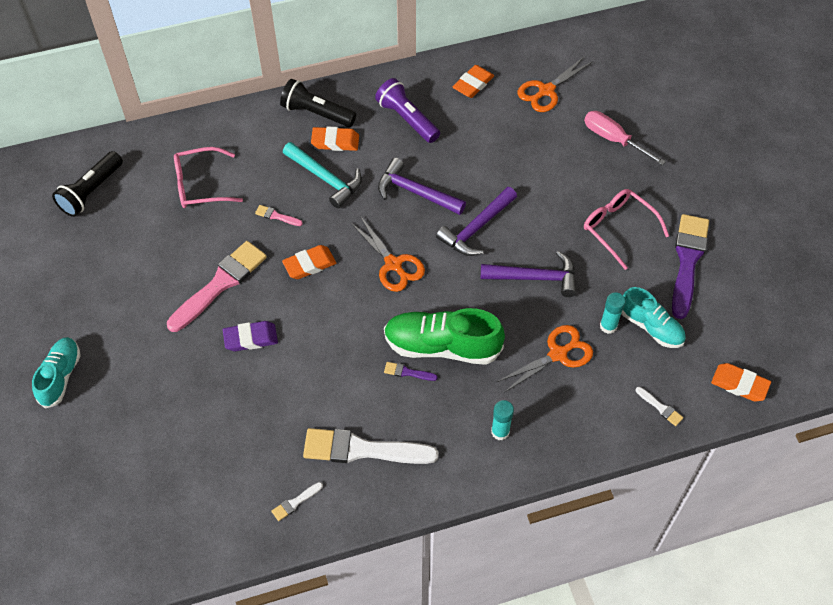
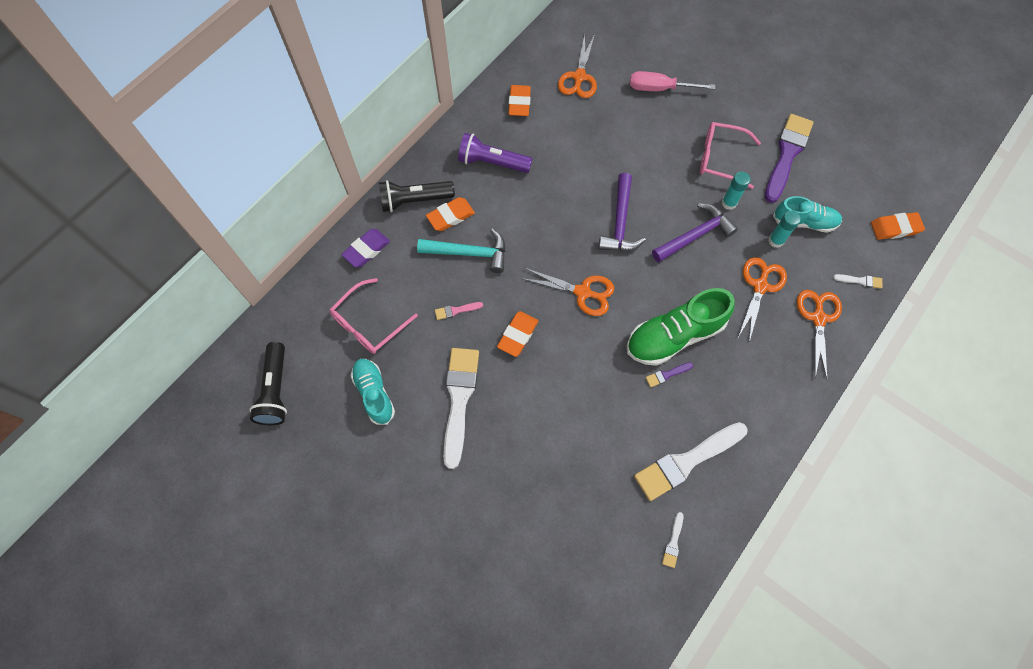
camera: 35 degrees left, 10 degrees up
(60, 376) = (391, 575): turquoise shoe -> turquoise shoe (374, 393)
(220, 284) = (459, 399): pink brush -> white brush
(250, 338) = (523, 430): purple eraser -> purple eraser (366, 250)
(415, 192) = (550, 221): purple hammer -> none
(500, 432) = (771, 376): turquoise glue stick -> turquoise glue stick (729, 203)
(589, 413) = (818, 318): none -> orange scissors
(687, 261) = (787, 154): purple brush -> purple brush turned 45 degrees clockwise

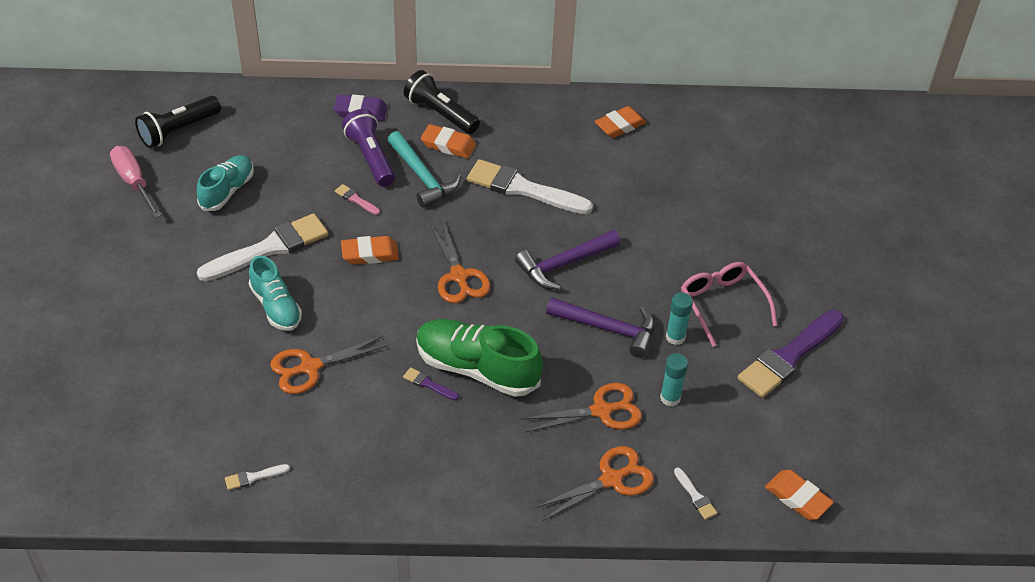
camera: 50 degrees right, 20 degrees down
(368, 324) = (290, 151): pink glasses -> none
(492, 162) = (534, 141): purple flashlight -> purple flashlight (370, 157)
(579, 77) = (698, 150): orange scissors -> orange scissors (310, 367)
(660, 89) = (754, 215): pink screwdriver -> pink screwdriver (134, 182)
(686, 461) = (347, 446): white brush -> white brush (523, 189)
(787, 154) = (789, 356): purple brush -> purple brush turned 150 degrees clockwise
(804, 222) = (718, 411): turquoise shoe -> turquoise shoe (276, 307)

